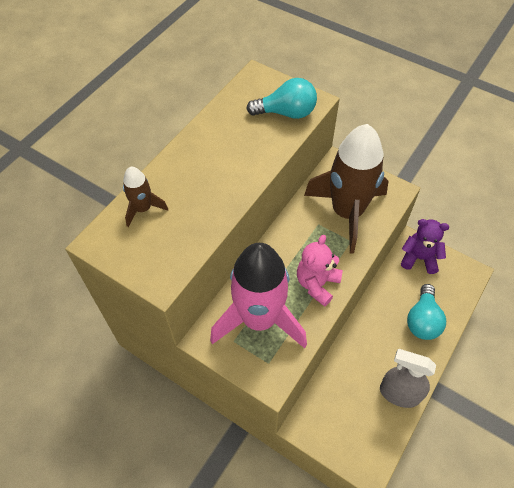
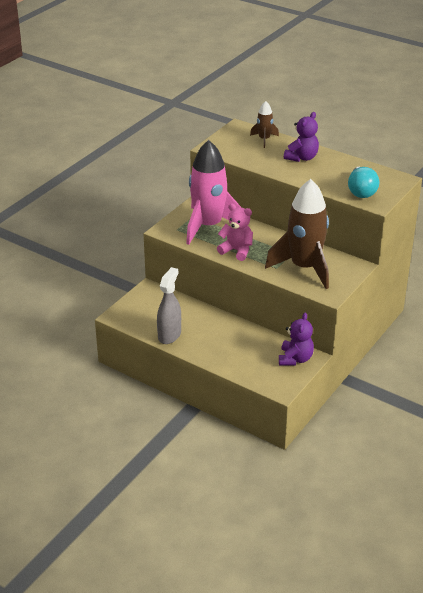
camera: 90 degrees right, 20 degrees down
(200, 167) = (302, 158): none -> purple teddy bear
(422, 320) = (232, 354): turquoise light bulb -> none

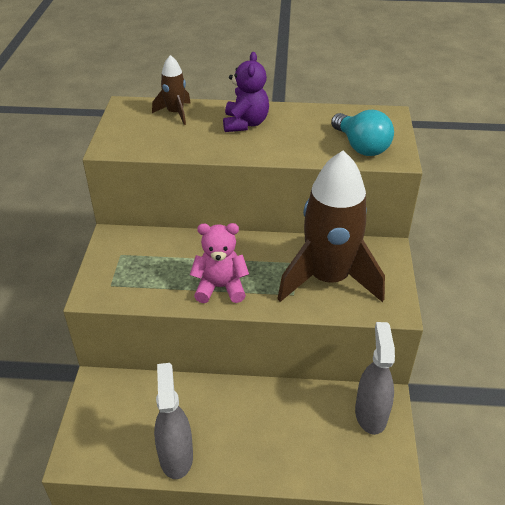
camera: 30 degrees left, 5 degrees up
(208, 226) = (153, 262): pink rocket -> none
(295, 359) = (371, 414): purple teddy bear -> grey spray bottle

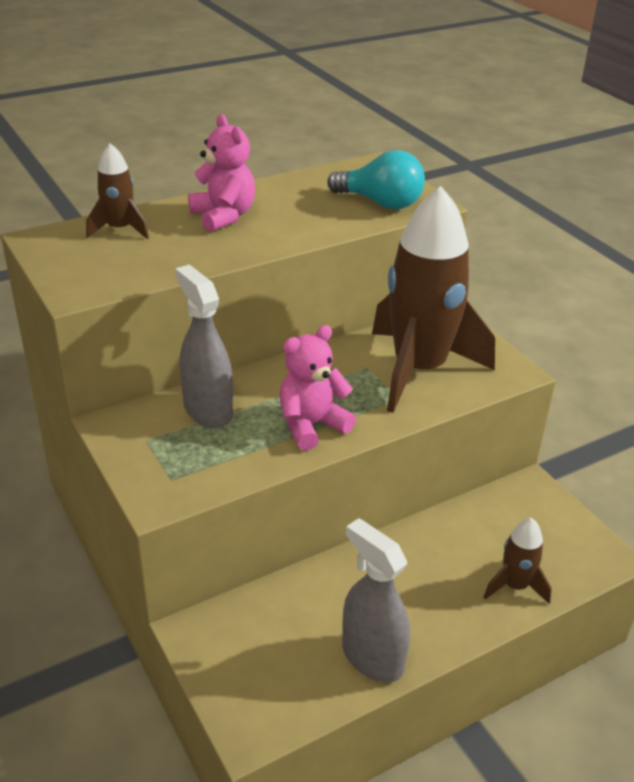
camera: 35 degrees left, 5 degrees down
(245, 123) = (223, 216): purple teddy bear -> pink teddy bear
(308, 462) = (515, 586): none -> brown rocket
(371, 414) = (529, 507): grey spray bottle -> grey spray bottle (208, 410)

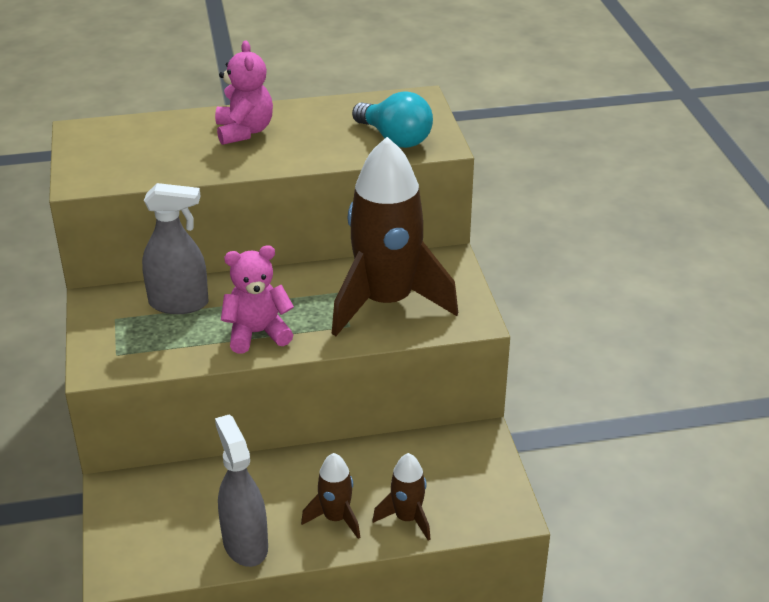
camera: 20 degrees right, 0 degrees up
(120, 229) = (149, 131): brown rocket -> brown rocket (336, 518)
(208, 410) = (179, 303): grey spray bottle -> grey spray bottle turned 105 degrees clockwise

